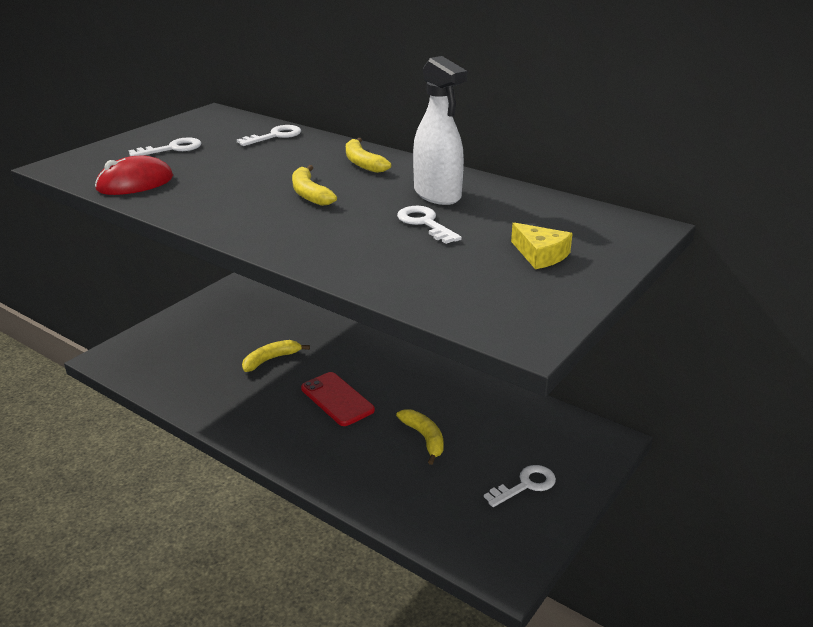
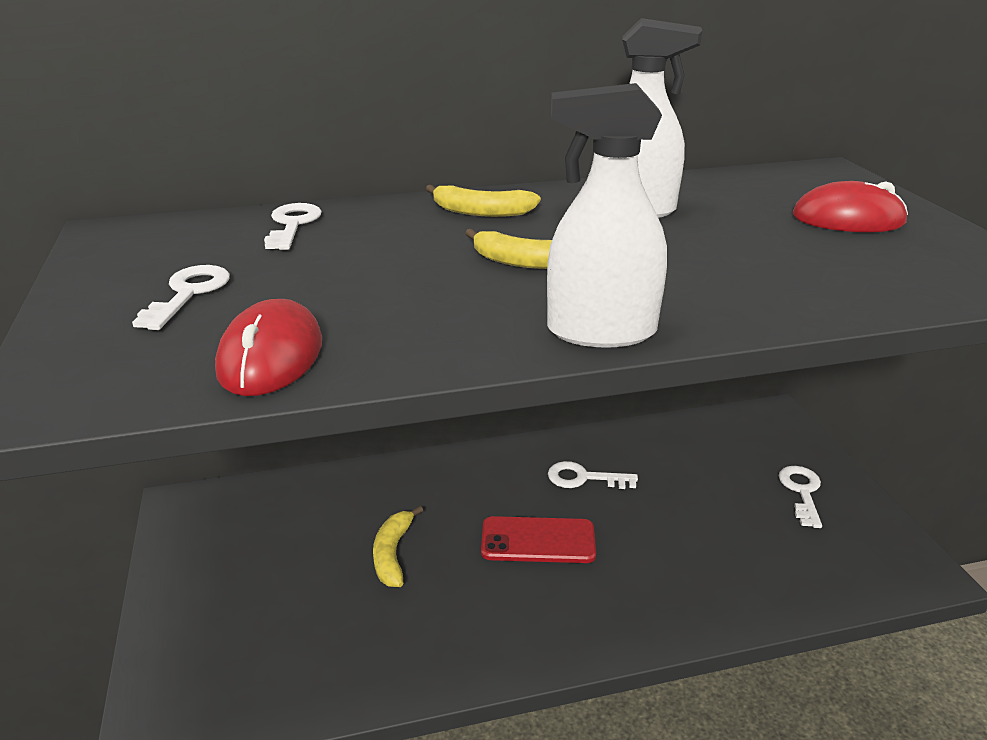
camera: 50 degrees left, 0 degrees up
(248, 233) = (600, 331): none -> white spray bottle
(424, 438) = (672, 515): yellow banana -> none
(425, 223) = (706, 237): white key -> white key (584, 478)
(540, 255) = (848, 219): yellow cheese -> red mouse

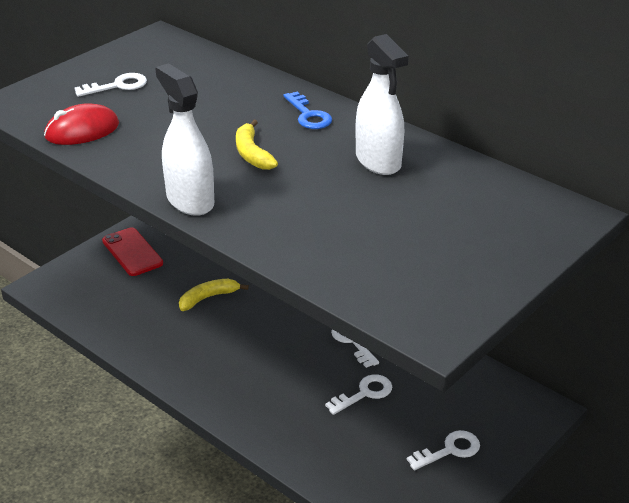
camera: 55 degrees right, 5 degrees up
(292, 225) = (222, 73): white key -> white key (364, 394)
(481, 212) = (308, 115): yellow banana -> blue key
(538, 541) = (272, 347): red phone -> red phone (132, 252)
(848, 219) = (466, 242): red mouse -> none

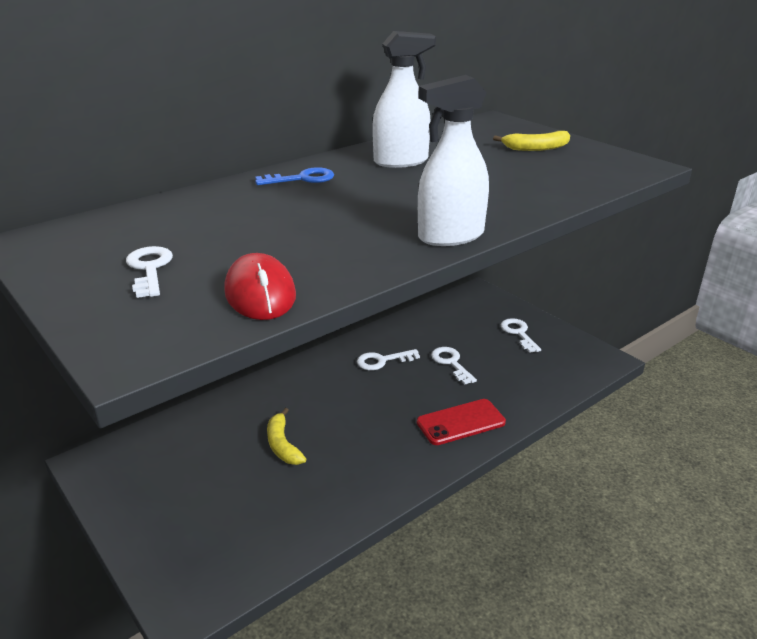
camera: 80 degrees left, 5 degrees down
(132, 252) = (159, 506): red phone -> red phone (461, 422)
(252, 154) = (366, 205): yellow banana -> yellow banana (536, 148)

